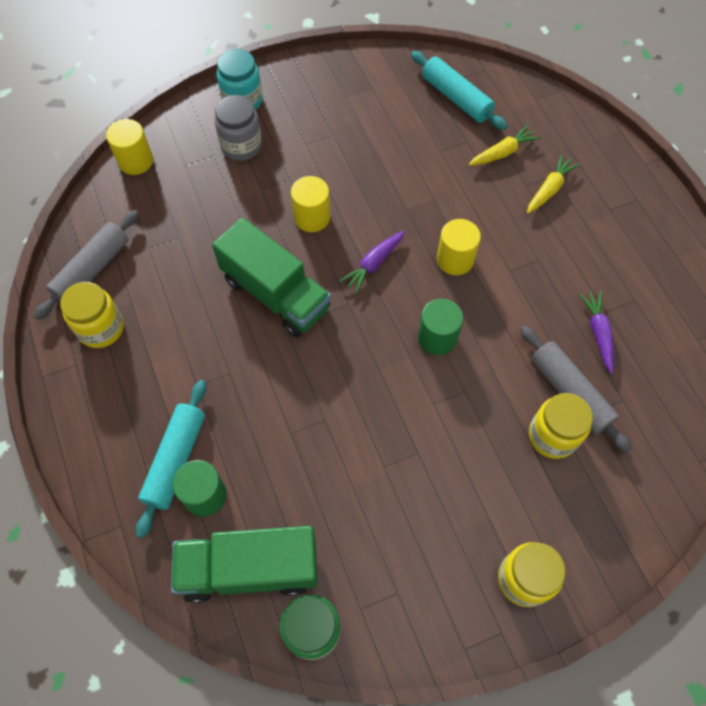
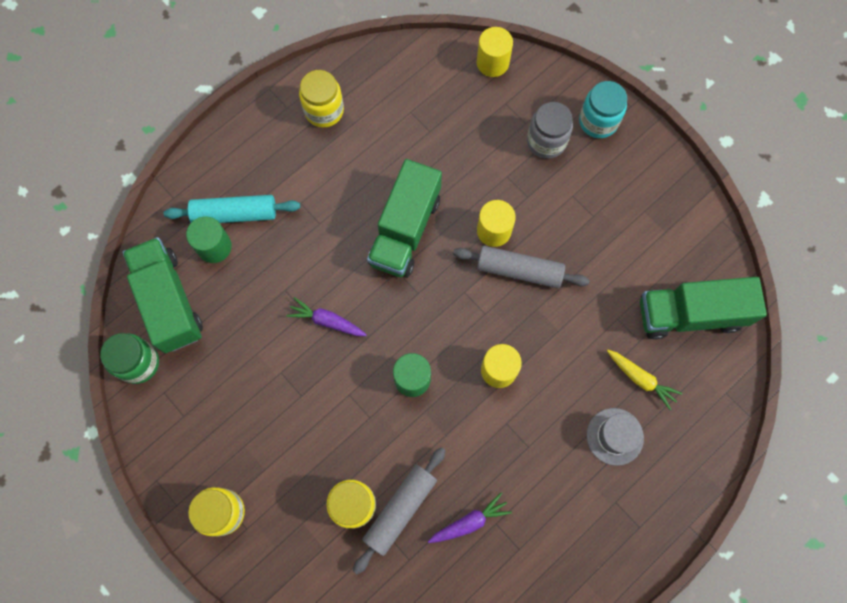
camera: 70 degrees right, 10 degrees up
(92, 270) = (373, 79): grey rolling pin -> grey rolling pin (519, 270)
(373, 264) = (466, 300): purple carrot -> purple carrot (327, 321)
(456, 98) = (690, 314): turquoise rolling pin -> green truck
(549, 189) = (615, 436): yellow carrot -> grey hat

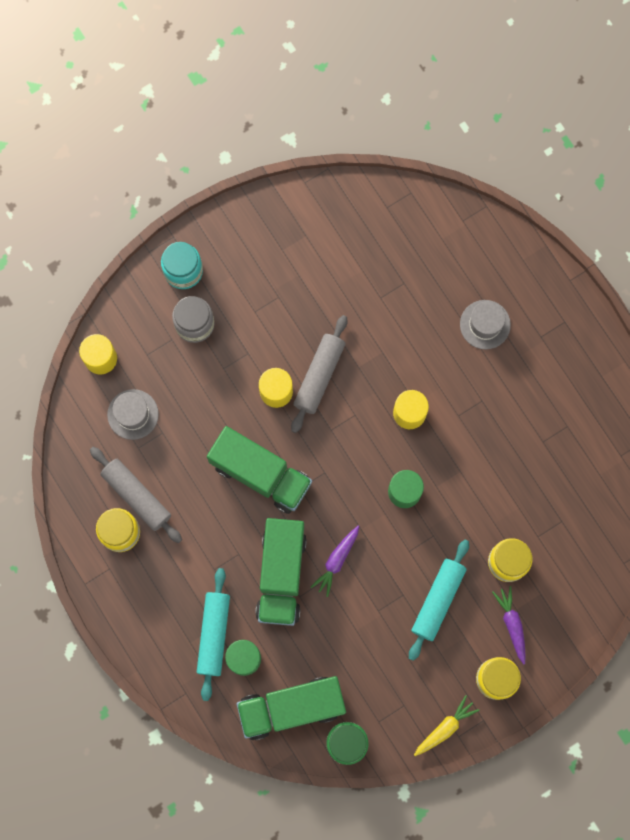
camera: 80 degrees left, 5 degrees up
(300, 434) = (438, 600): none -> turquoise rolling pin
(400, 509) = (518, 522): grey rolling pin -> grey rolling pin (136, 496)
(443, 101) = (133, 414): none -> grey hat
(469, 522) = (538, 464): purple carrot -> purple carrot (512, 624)
(640, 379) = (438, 290): yellow carrot -> yellow carrot (445, 728)
(690, 314) = (387, 233): green truck -> green truck (281, 575)

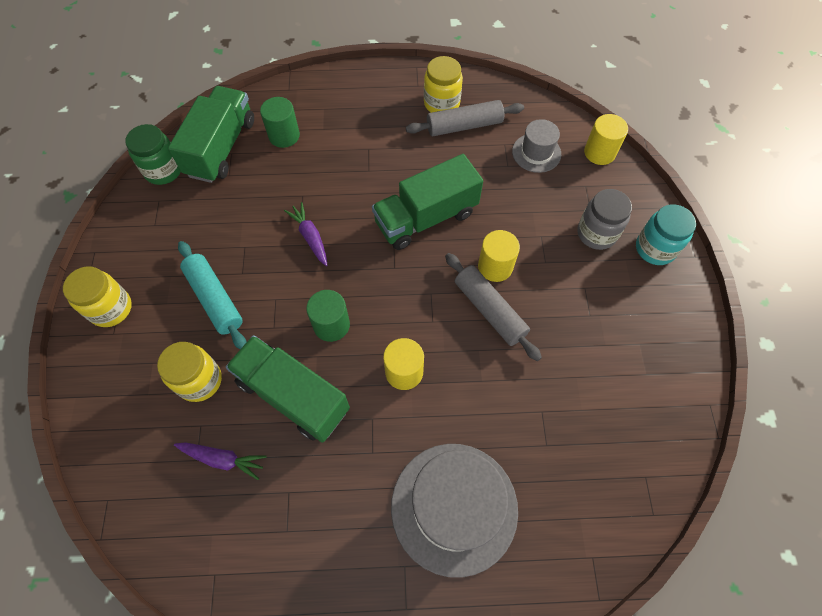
camera: 120 degrees right, 15 degrees down
(214, 634) = (318, 125): turquoise rolling pin -> none
(281, 575) = (329, 191): green truck -> green truck (293, 395)
(445, 728) = (109, 245): yellow carrot -> none
(485, 324) = (454, 507): grey hat -> grey hat, size x1.95
(512, 624) = (143, 350): purple carrot -> purple carrot (222, 459)

